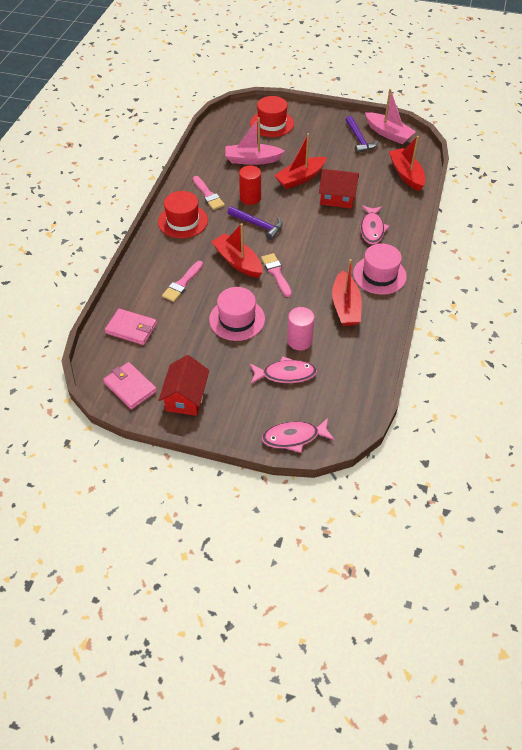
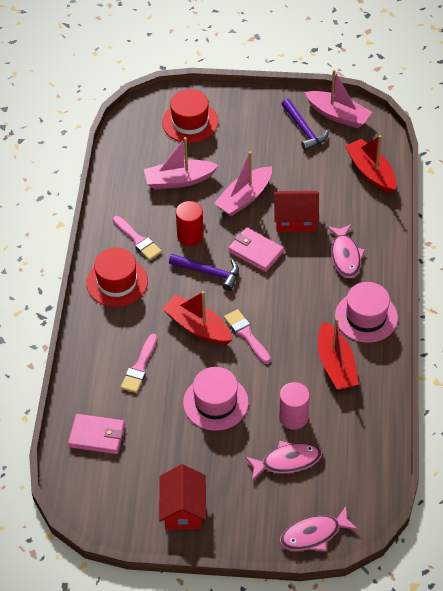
camera: 10 degrees left, 0 degrees up
(130, 387) = (117, 508): pink wallet -> pink wallet (255, 251)
(300, 178) = (244, 198): red boat -> pink boat

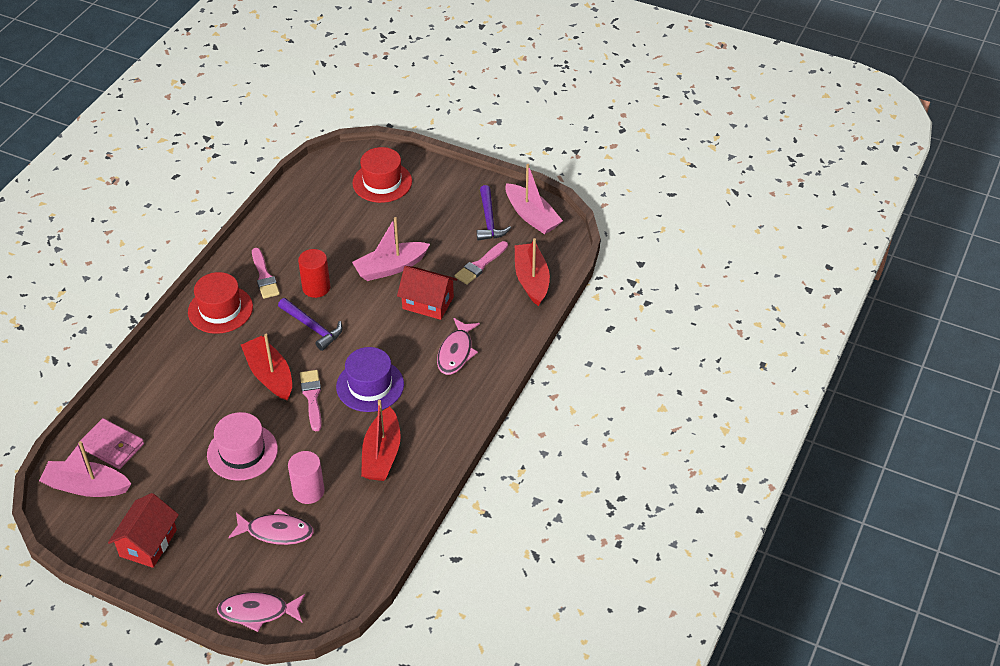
camera: 20 degrees right, 5 degrees down
(140, 367) = (192, 395): pink brush -> pink brush (480, 265)
(179, 180) = (338, 233): pink boat -> pink boat (86, 486)
(255, 251) = (370, 321): pink wallet -> none
(290, 308) = (370, 385): none -> purple hat
(366, 317) = (441, 417): pink hat -> none

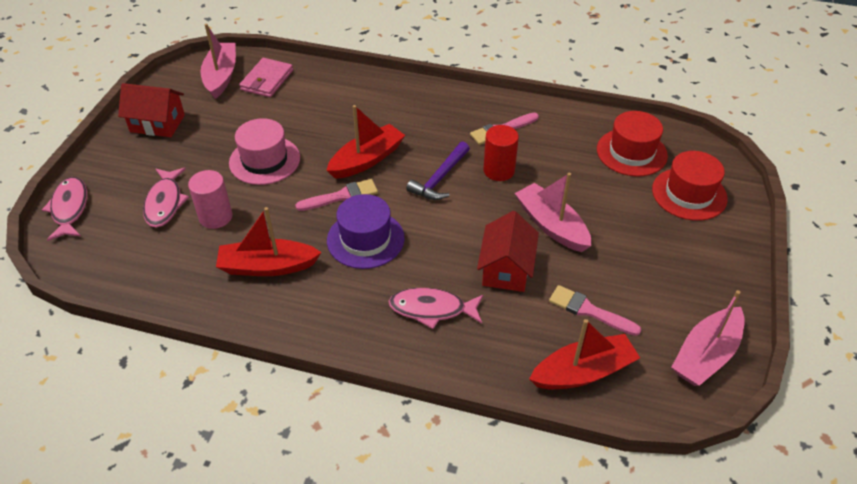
camera: 80 degrees right, 0 degrees up
(220, 309) = (446, 109): red hat -> red hat (631, 152)
(489, 220) = (675, 308): purple hammer -> none

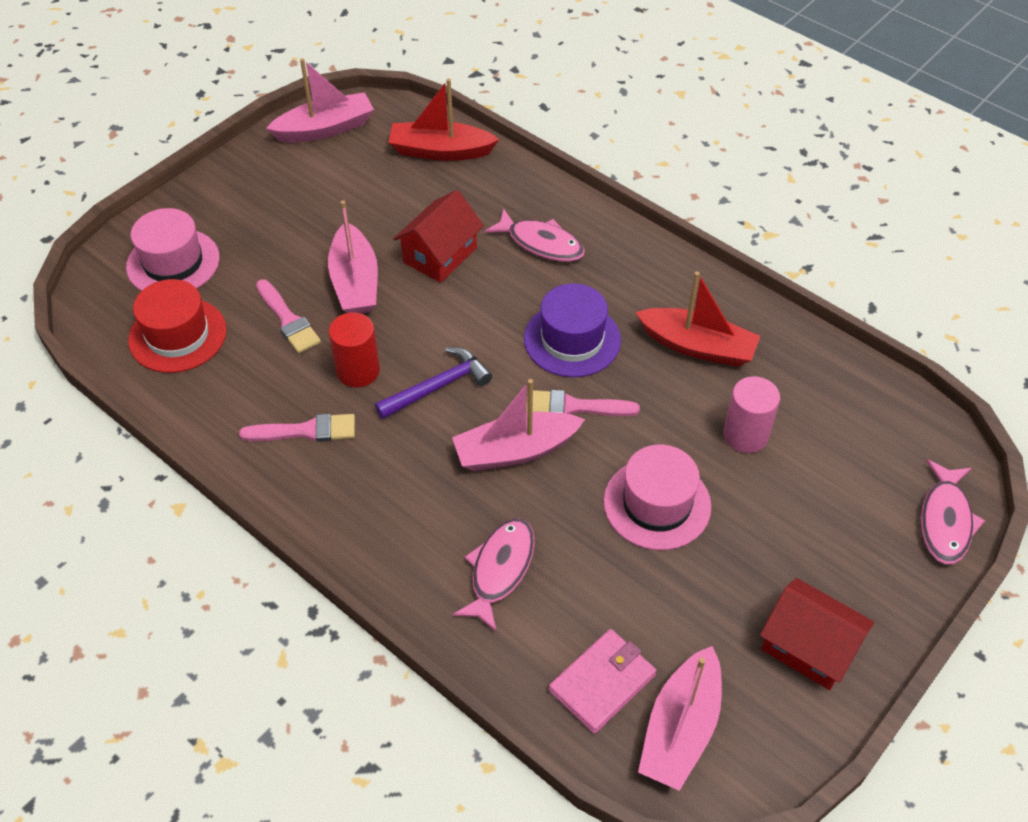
camera: 155 degrees left, 5 degrees up
(165, 203) = (810, 481): pink fish -> pink fish (499, 570)
(367, 160) = (515, 451): red boat -> pink boat
(589, 311) = (392, 192): pink brush -> pink brush (288, 320)
(689, 194) = (173, 262): red hat -> pink hat

